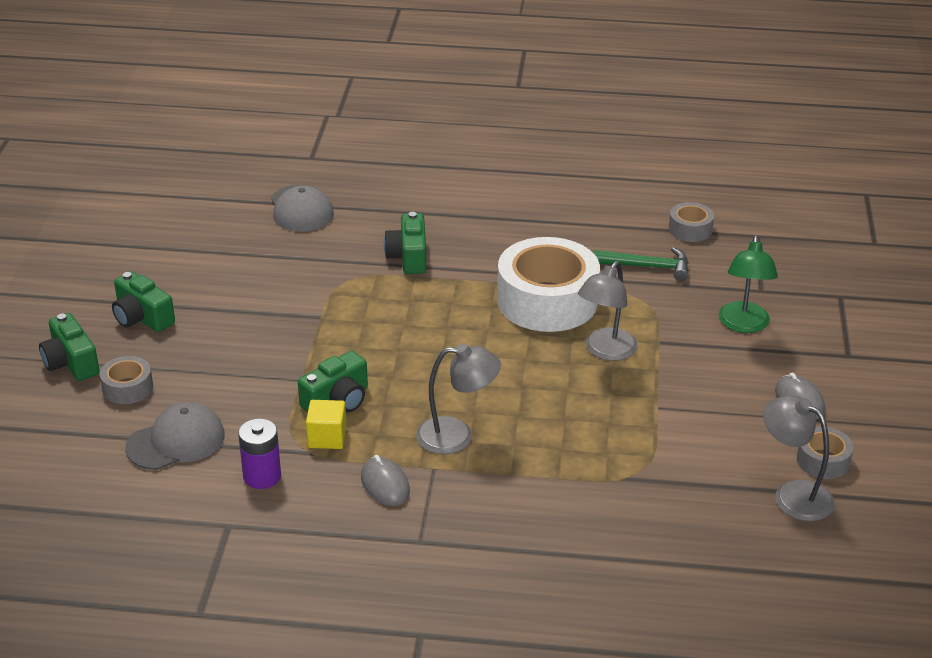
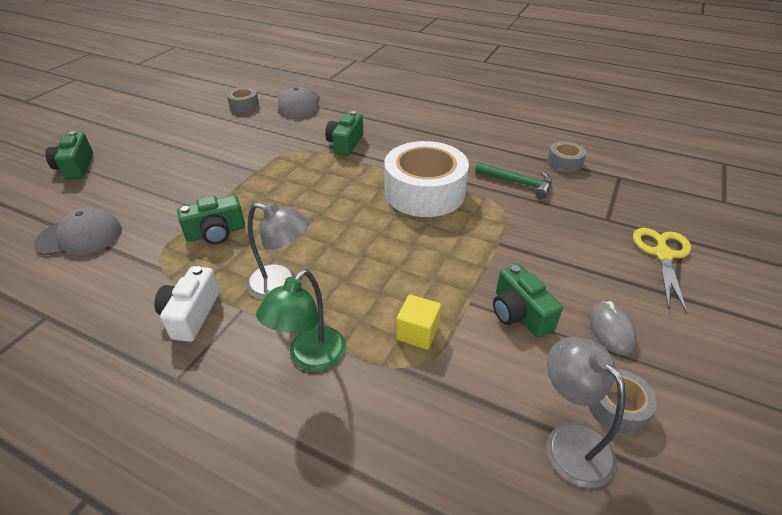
camera: 20 degrees right, 5 degrees up
(127, 388) = (90, 191): grey tape -> grey tape (244, 105)
(142, 317) = (146, 148): green camera -> green camera (519, 313)
(262, 476) = (109, 280): purple battery -> none
(327, 437) = (183, 260): yellow cube -> yellow cube (417, 332)
(385, 484) = (191, 314): grey mouse -> white camera
(605, 351) = (449, 241): grey lamp -> none
(743, 325) = (580, 245): green lamp -> green lamp (310, 358)
(827, 317) = (662, 255): none -> yellow scissors

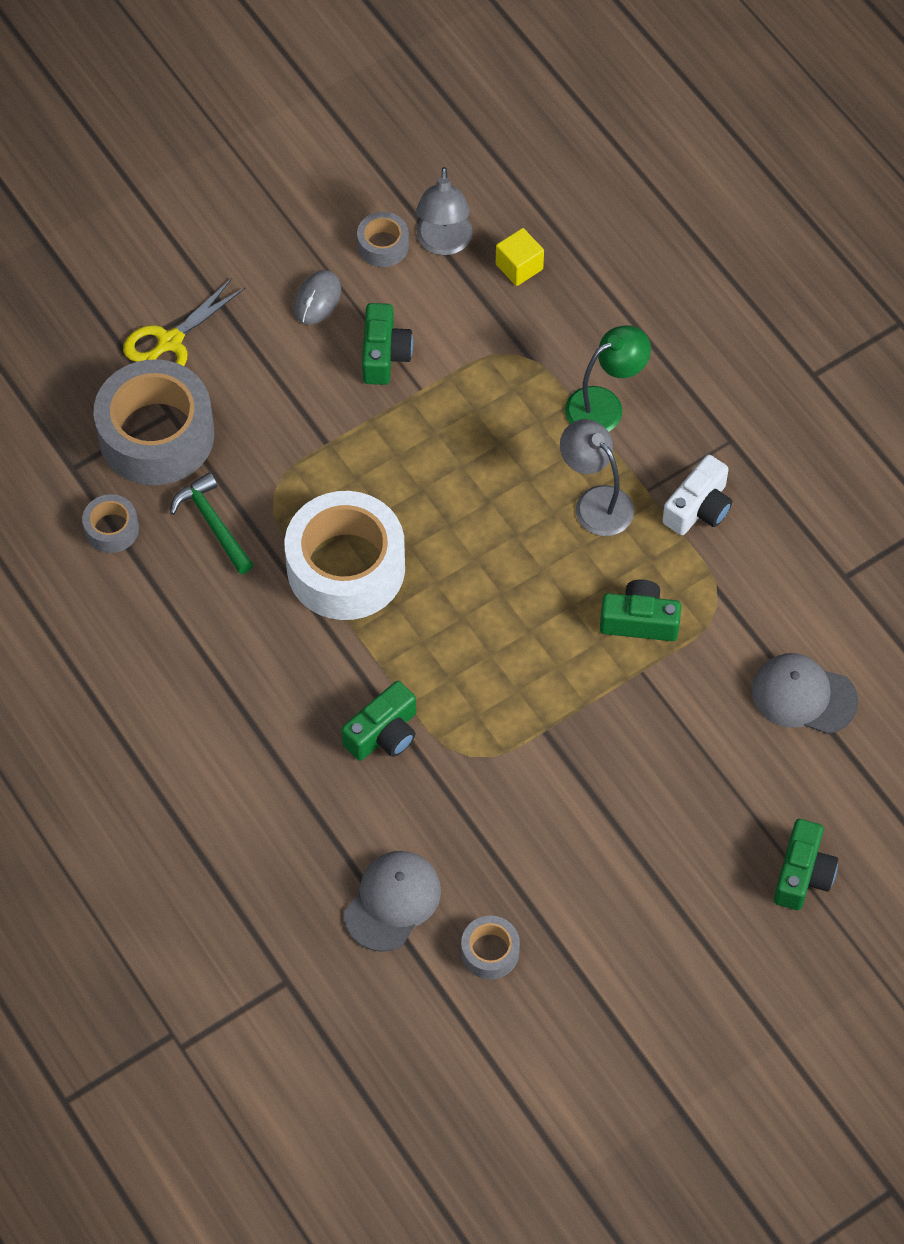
camera: 150 degrees left, 20 degrees up
(417, 332) = (493, 382): yellow cube -> yellow cube (519, 267)
(600, 206) = (156, 435): none -> grey tape

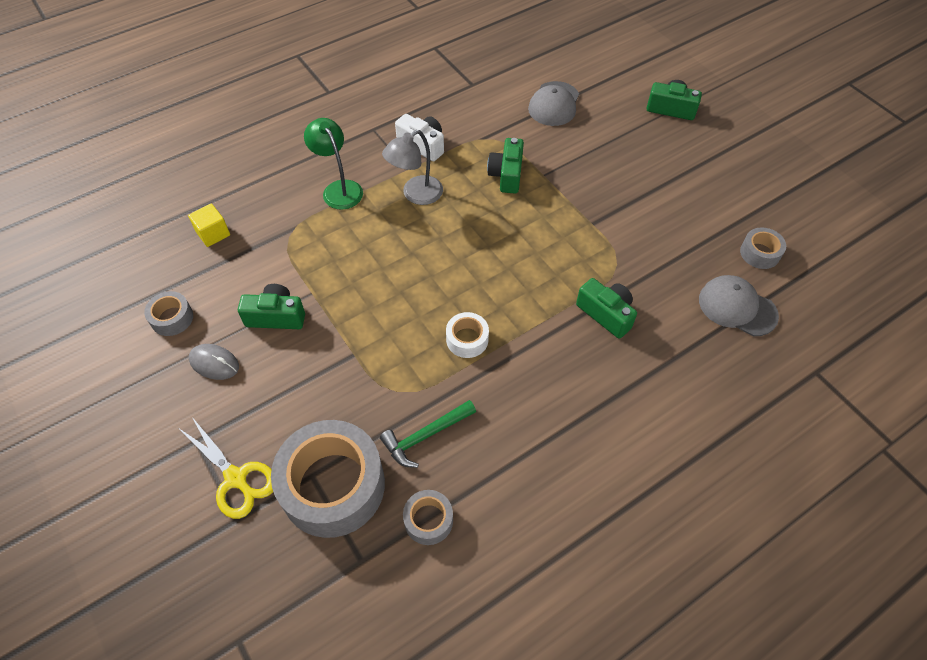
camera: 90 degrees left, 5 degrees down
(346, 567) = (467, 339): white tape -> white tape, size x0.46
(443, 243) = (180, 279): grey lamp -> none

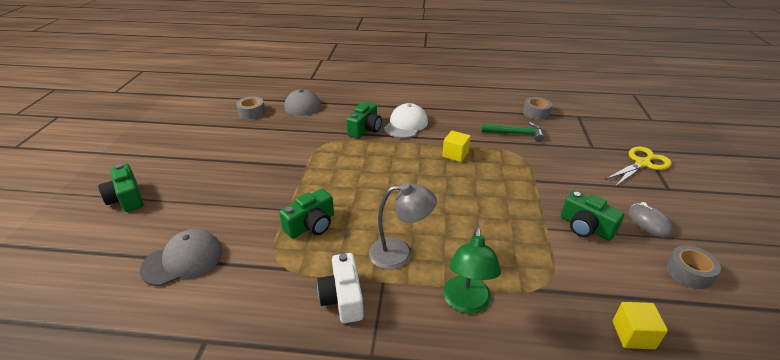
camera: 140 degrees left, 20 degrees down
(236, 478) = (642, 163): yellow scissors -> yellow scissors turned 60 degrees clockwise
(333, 486) = (581, 139): grey tape -> none
(467, 339) = (455, 154): white tape -> yellow cube
(572, 357) = (406, 124): none -> white cap
(606, 314) = (365, 129): green camera -> green camera turned 150 degrees counterclockwise

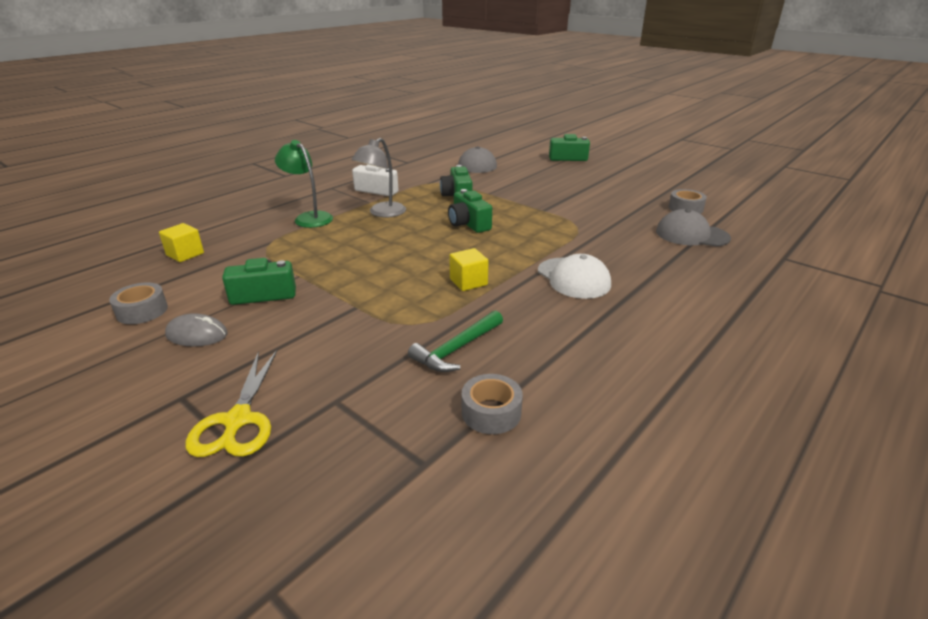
camera: 125 degrees right, 5 degrees down
(365, 129) = (587, 251): green camera -> green camera (468, 224)

